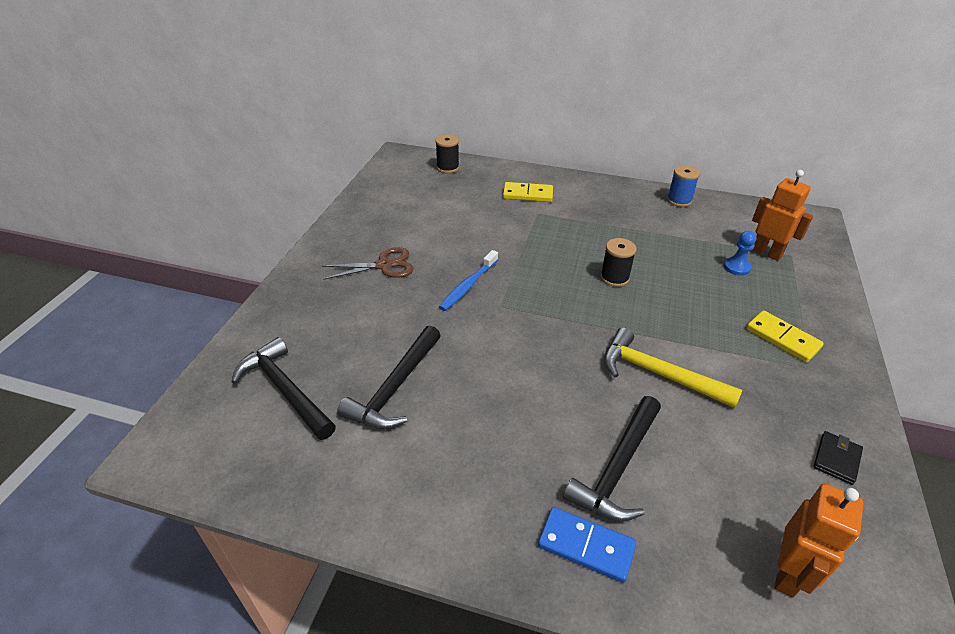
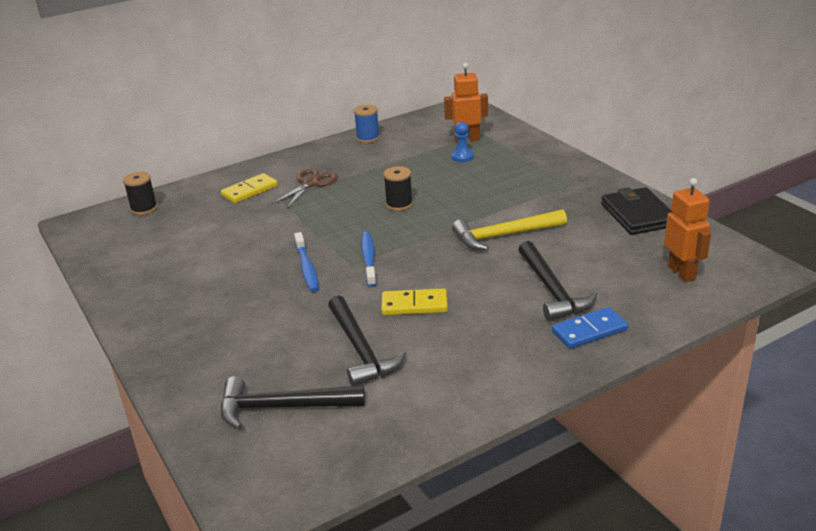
camera: 45 degrees left, 10 degrees down
(384, 265) = (215, 297): brown scissors -> brown scissors (310, 183)
(518, 311) = (368, 259): none -> blue toothbrush
(782, 338) = (539, 178): yellow domino -> yellow domino (414, 305)
(836, 459) = (638, 215): black wallet -> black wallet, size x1.91

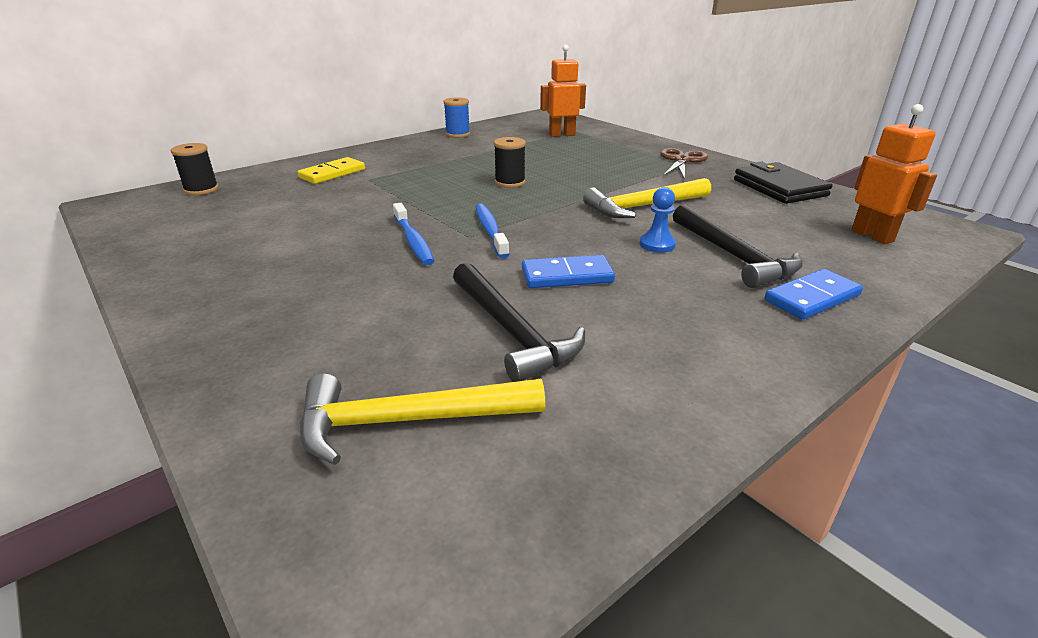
camera: 10 degrees left, 0 degrees up
(282, 407) = (407, 421): black hammer -> yellow hammer
(310, 183) = (403, 167): brown scissors -> brown scissors (682, 160)
(414, 305) = (567, 276): yellow domino -> blue domino
(462, 157) = (563, 146): blue pawn -> blue pawn (657, 244)

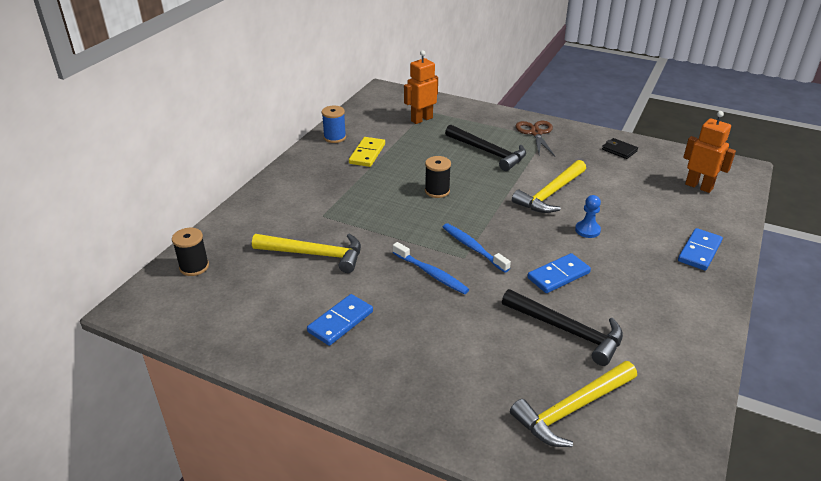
camera: 25 degrees left, 5 degrees up
(261, 256) = (340, 322): none -> blue domino
(318, 203) = (315, 254): none -> yellow hammer
(332, 173) = (285, 216): yellow domino -> yellow domino (367, 154)
(733, 256) = (637, 228): black hammer -> black hammer (488, 152)
(779, 188) = (619, 150): black wallet -> black wallet, size x0.52

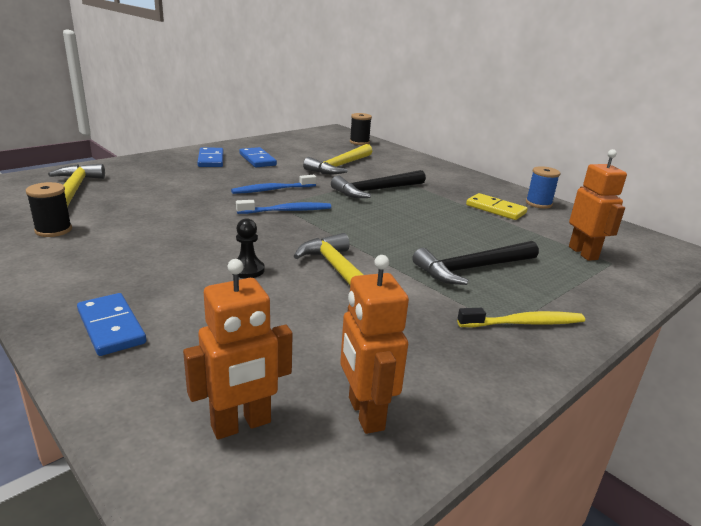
camera: 110 degrees right, 10 degrees down
(437, 191) = (398, 220): black spool -> black spool (53, 230)
(536, 133) = (523, 323): brown scissors -> yellow toothbrush
(558, 275) = (201, 231): blue domino -> blue domino (211, 160)
(567, 331) = (135, 212): black hammer -> black hammer (376, 190)
(587, 230) = (247, 270): blue pawn -> black pawn
(619, 150) = (429, 387): black wallet -> none
(654, 161) = (365, 413): none -> orange robot

